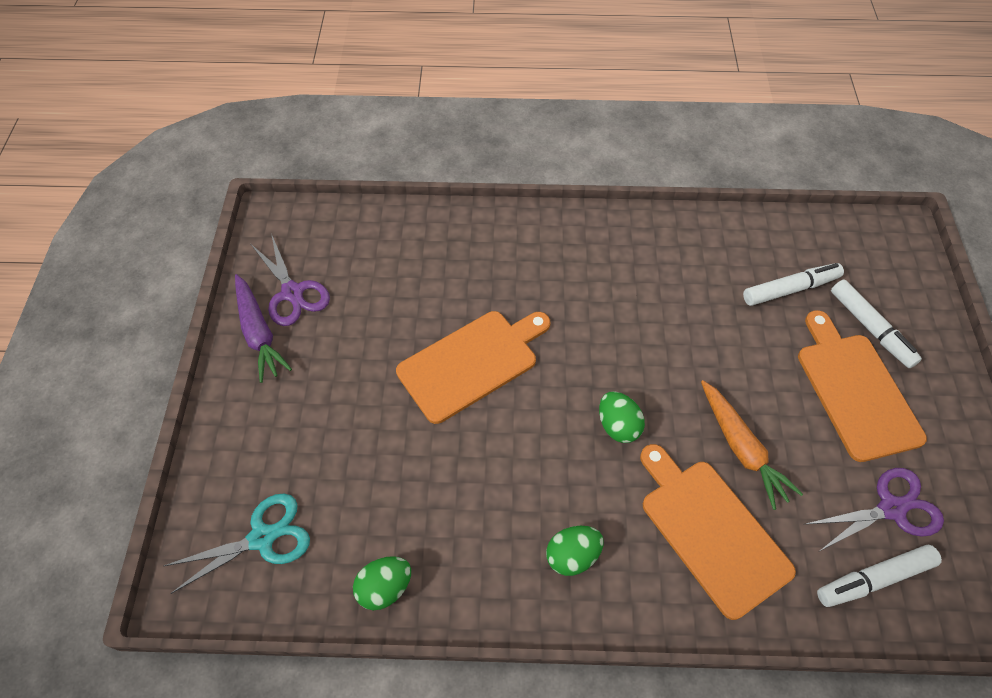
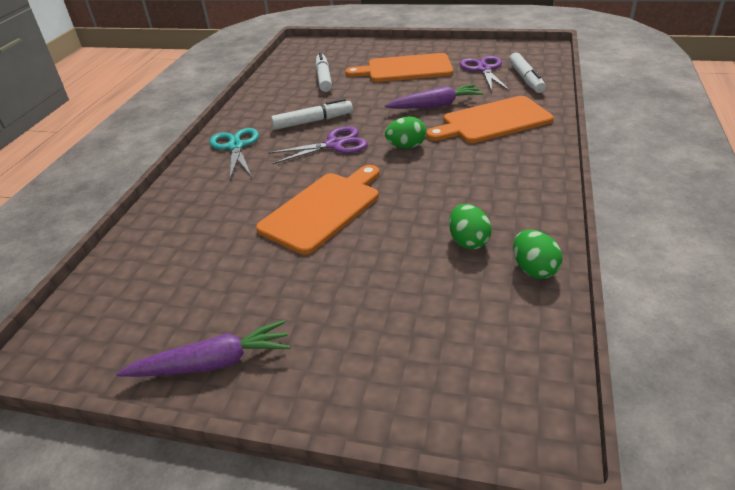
camera: 75 degrees left, 20 degrees down
(262, 538) = (479, 357): turquoise scissors -> turquoise scissors (235, 146)
(292, 293) = (172, 331): purple scissors -> purple scissors (334, 144)
(472, 363) = (323, 209): orange cutting board -> orange cutting board turned 60 degrees clockwise
(572, 556) = (508, 173): green egg -> green egg (468, 241)
(741, 448) = (435, 105): orange carrot -> purple carrot
(870, 328) = (364, 60): white marker -> white marker (313, 121)

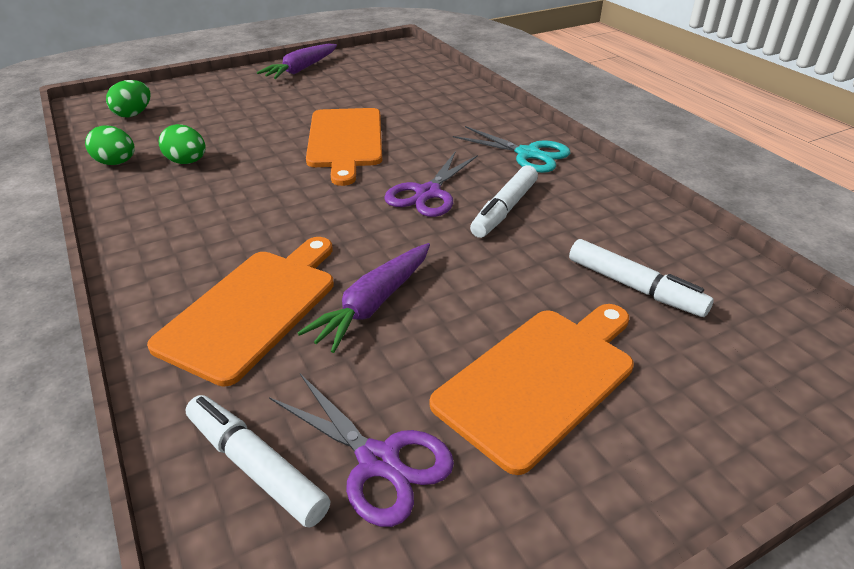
camera: 135 degrees right, 0 degrees up
(406, 146) = (339, 222): green egg -> green egg (133, 114)

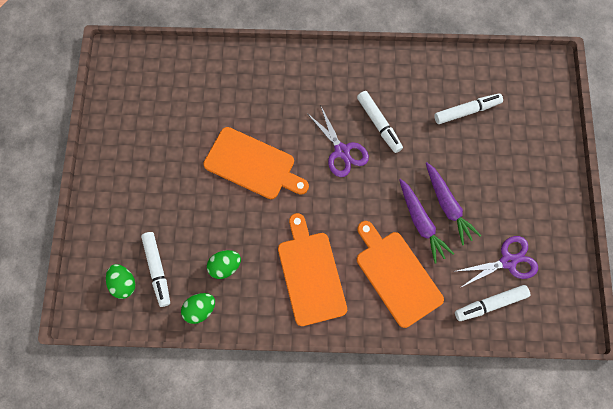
camera: 60 degrees left, 35 degrees up
(160, 126) = (157, 270): none -> white marker
(301, 69) = (113, 143): purple carrot -> purple carrot (447, 205)
(528, 154) = (330, 76): turquoise scissors -> none
(540, 379) = (498, 184): orange cutting board -> orange cutting board (310, 274)

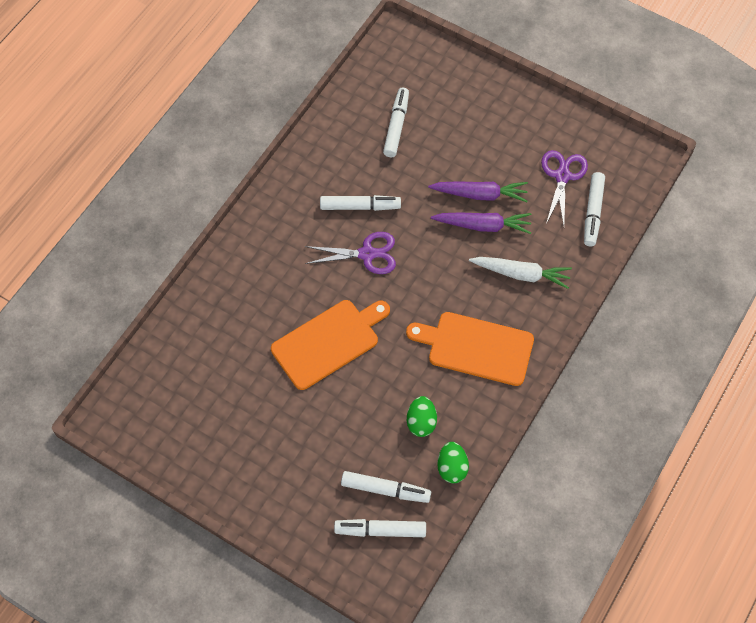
camera: 60 degrees left, 10 degrees down
(124, 283) = (380, 530): green egg -> white marker
(396, 275) = (521, 274): orange cutting board -> white carrot

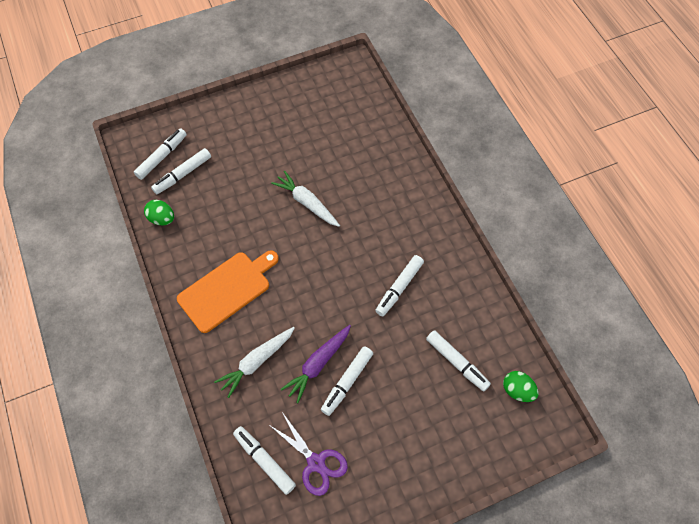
camera: 125 degrees right, 0 degrees up
(328, 342) = (306, 203): orange cutting board -> white carrot
(367, 254) = (355, 267): purple scissors -> none
(421, 422) = (206, 221): green egg -> green egg (517, 390)
(480, 194) = (347, 382): purple carrot -> white marker

